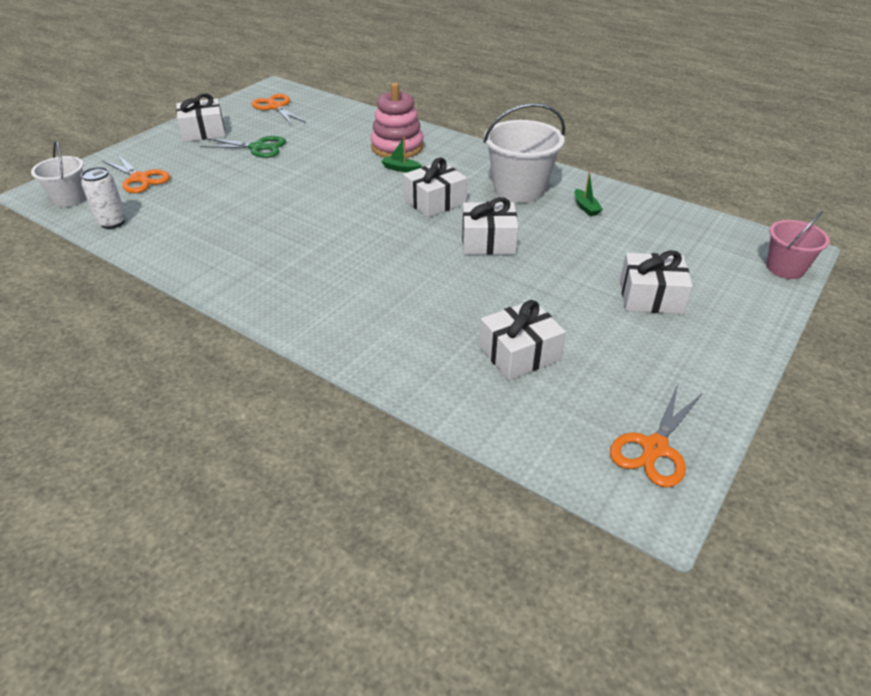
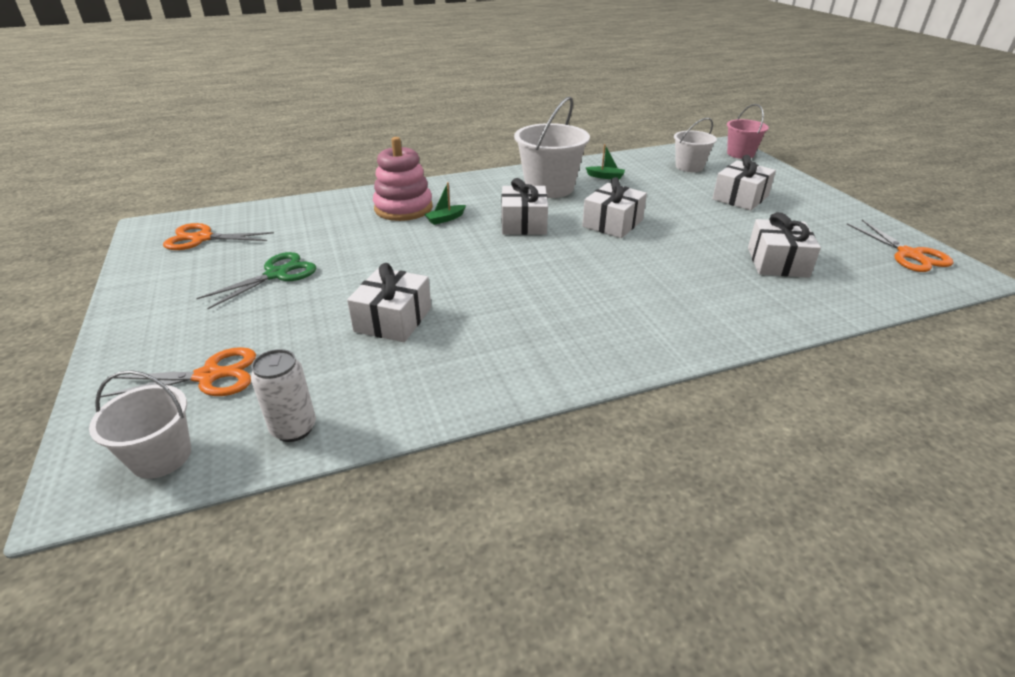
camera: 55 degrees left, 5 degrees down
(203, 131) = (170, 297): white gift -> white gift (393, 319)
(688, 245) = (689, 167): none -> white bucket

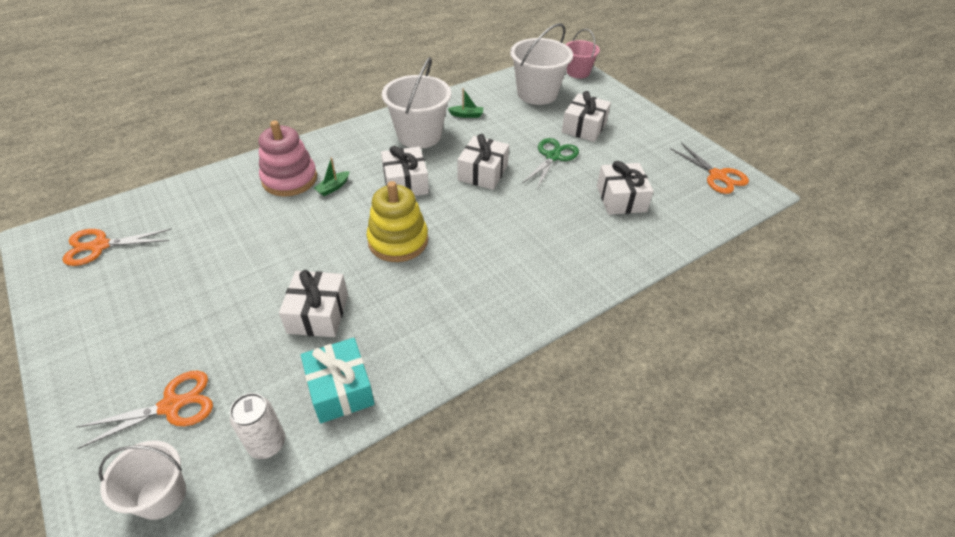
camera: 15 degrees left, 10 degrees up
(276, 274) = (193, 280): green scissors -> green scissors (553, 157)
(394, 391) = (340, 389): none -> turquoise gift
(501, 269) = (398, 241): none -> yellow stacking toy
(689, 167) = (537, 94): white bucket -> white bucket, size x1.65

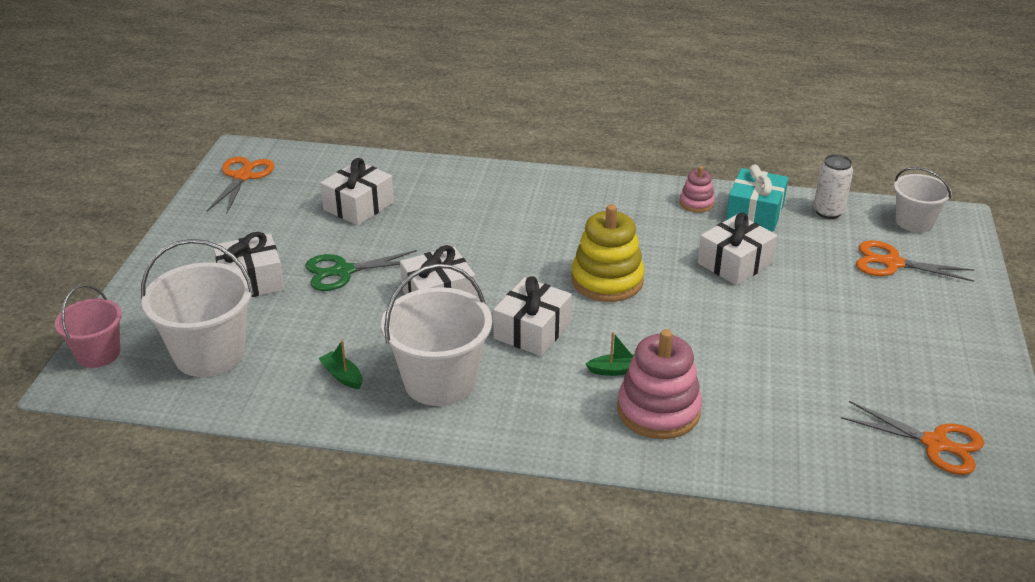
camera: 135 degrees left, 10 degrees down
(402, 365) = (696, 203): none -> pink stacking toy

